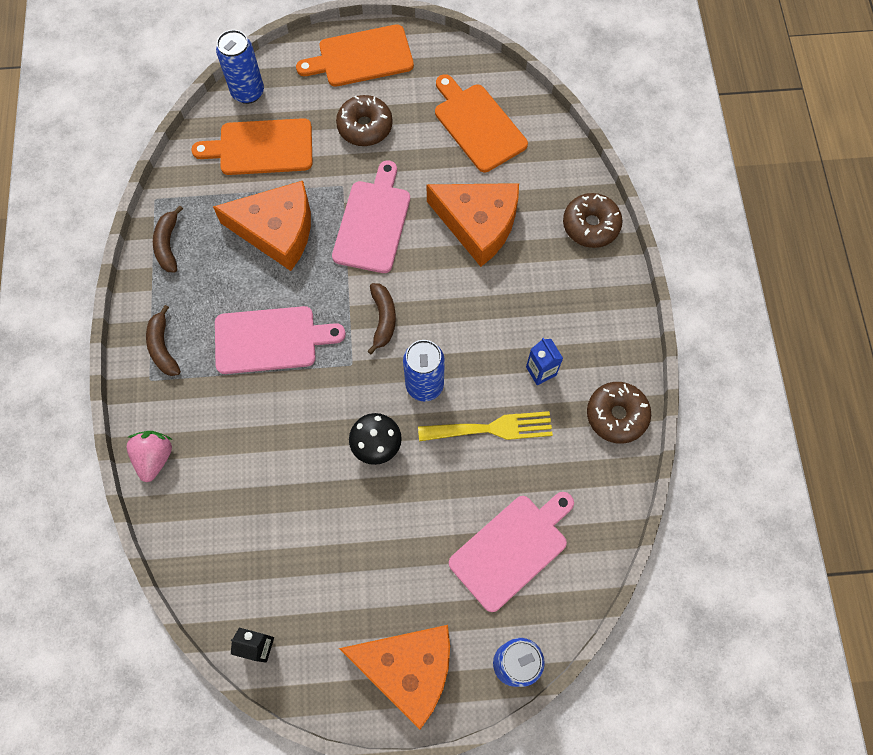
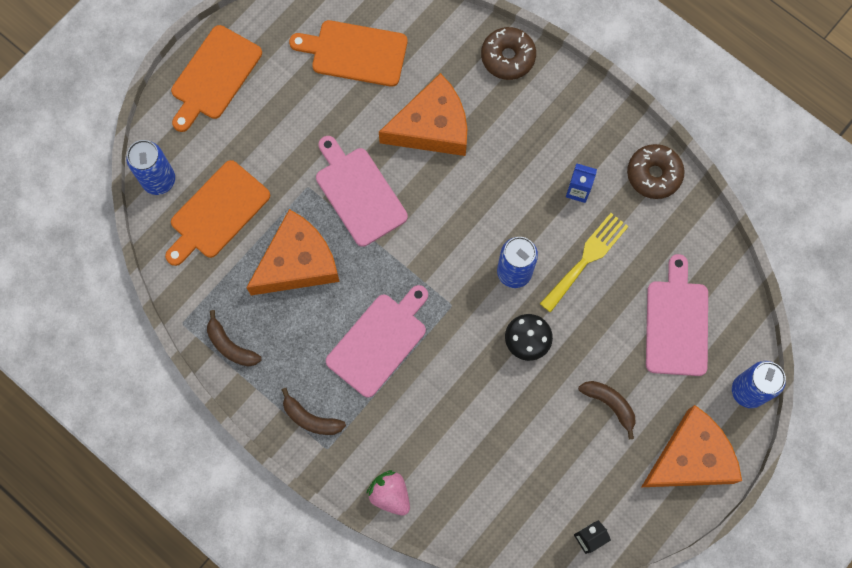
camera: 45 degrees left, 5 degrees up
(365, 126) = (275, 127): brown donut -> none
(383, 319) = (439, 254): brown banana -> brown banana (610, 404)

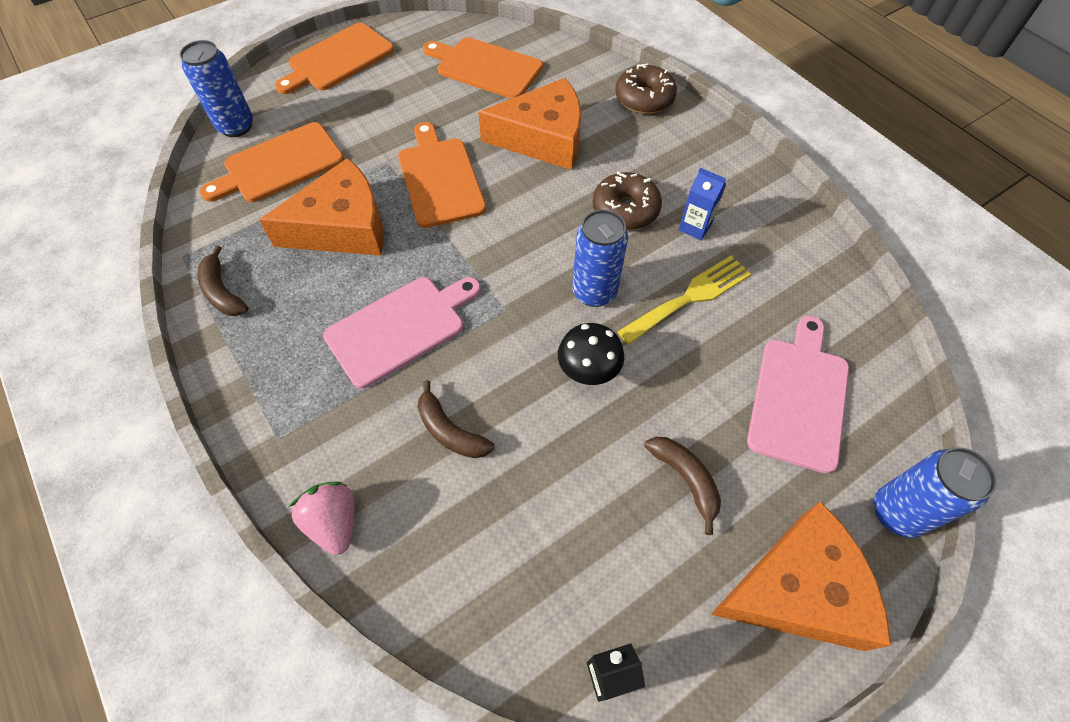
camera: 15 degrees right, 15 degrees down
(311, 418) = (275, 395): brown banana -> brown banana (450, 431)
(358, 193) = (439, 178): pink cutting board -> orange cutting board
(654, 174) = (791, 230): brown donut -> brown donut (625, 209)

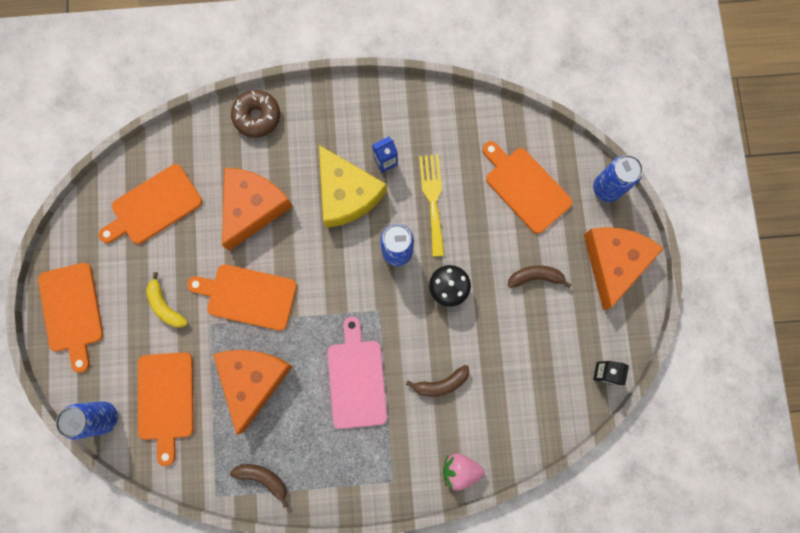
camera: 60 degrees left, 20 degrees up
(222, 291) = (263, 478): brown banana -> brown banana turned 150 degrees counterclockwise
(386, 120) = (165, 305): none -> yellow banana
(625, 209) = (347, 194): brown donut -> yellow cheese
(798, 397) = (525, 187): pink cutting board -> orange cutting board

